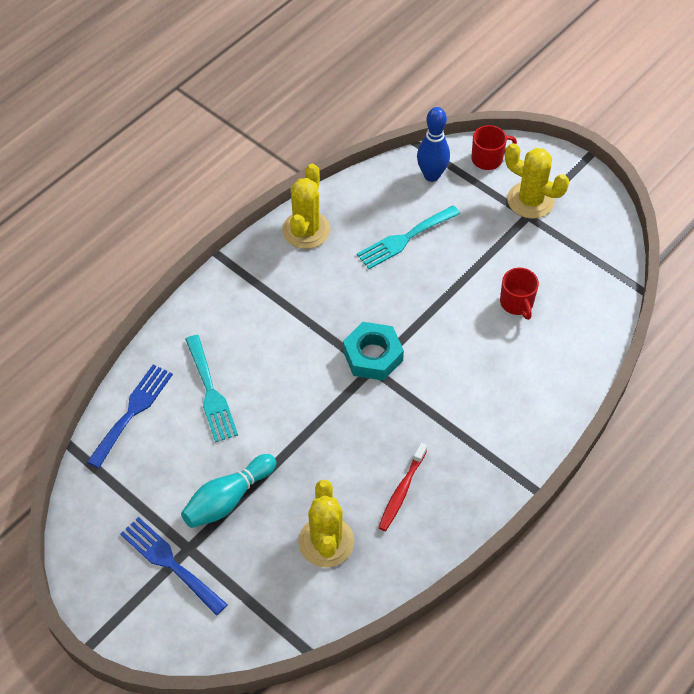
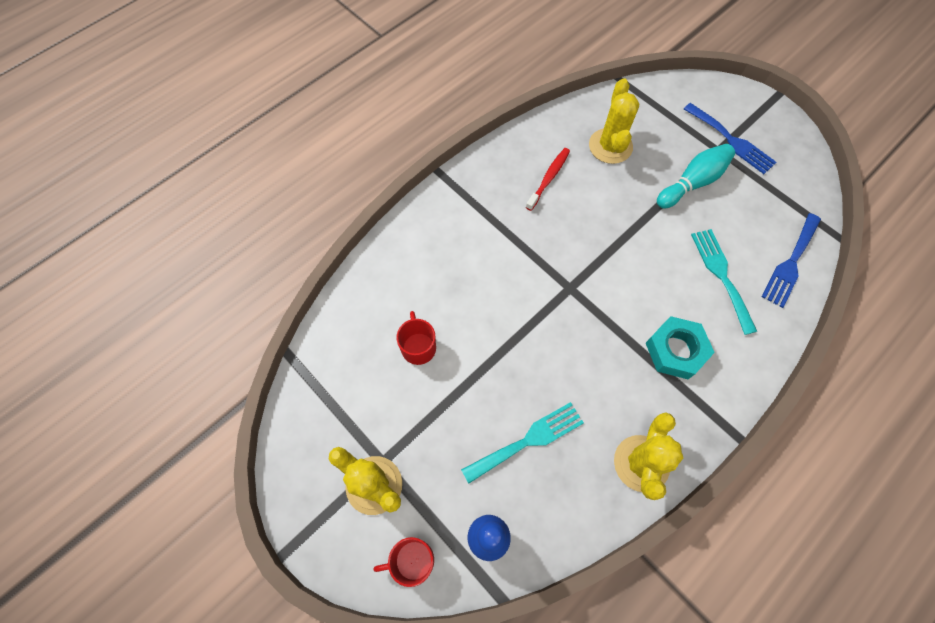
camera: 175 degrees left, 10 degrees up
(373, 356) = (569, 300): turquoise nut -> turquoise nut (675, 350)

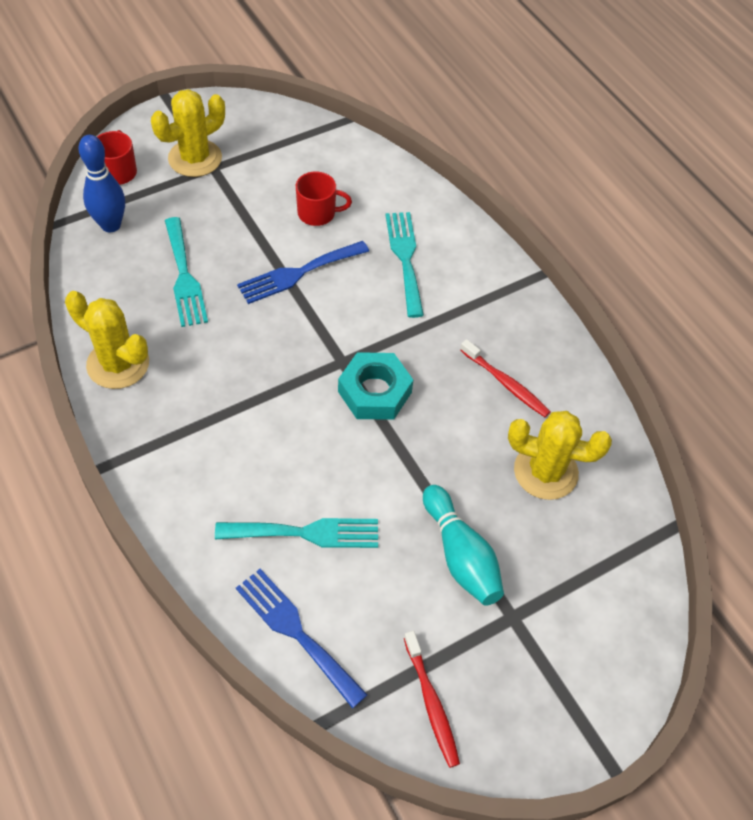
camera: 100 degrees right, 10 degrees down
(450, 266) = (405, 258): none -> turquoise fork
(675, 350) = (225, 441): turquoise nut -> turquoise nut (374, 392)
(731, 140) = (527, 643): blue fork -> blue fork (298, 273)
(792, 181) = (431, 703): none -> red toothbrush

